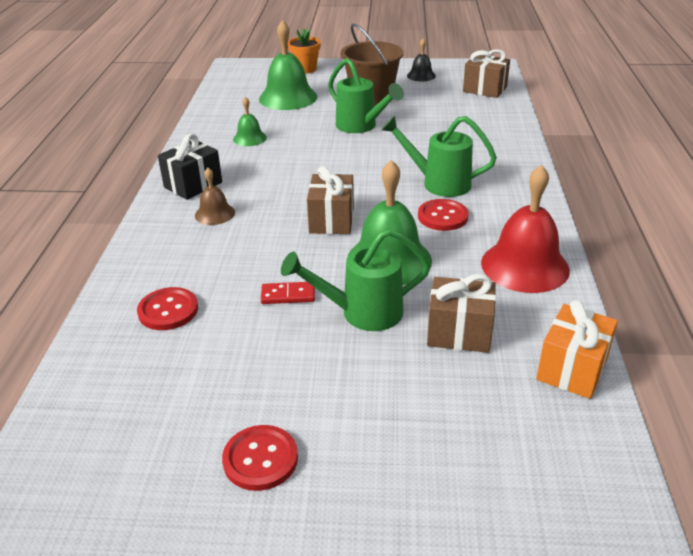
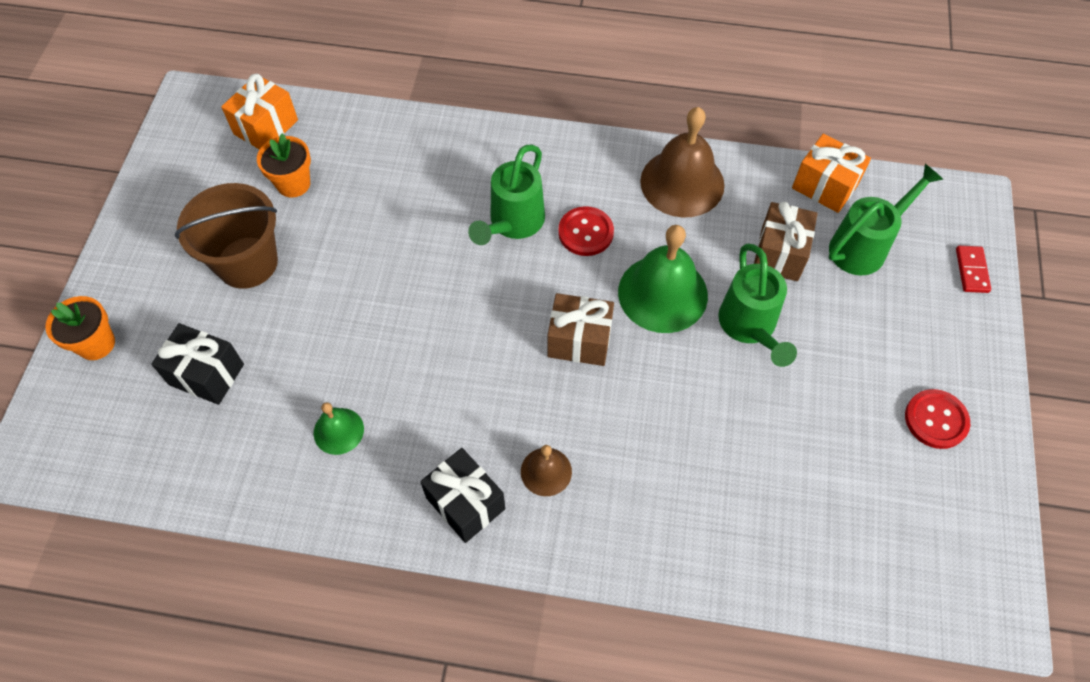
camera: 85 degrees left, 25 degrees up
(168, 310) = (740, 511): red button -> none
(288, 97) = (206, 374): green bell -> black gift
(288, 295) = (718, 392): red domino -> red domino (971, 270)
(360, 126) = (339, 286): green watering can -> green watering can (864, 246)
(421, 75) = (188, 190): black bell -> none
(440, 103) = (293, 184): none -> orange flower pot
(485, 89) = (266, 127): brown gift -> orange gift
(525, 266) = (682, 183): red bell -> brown bell

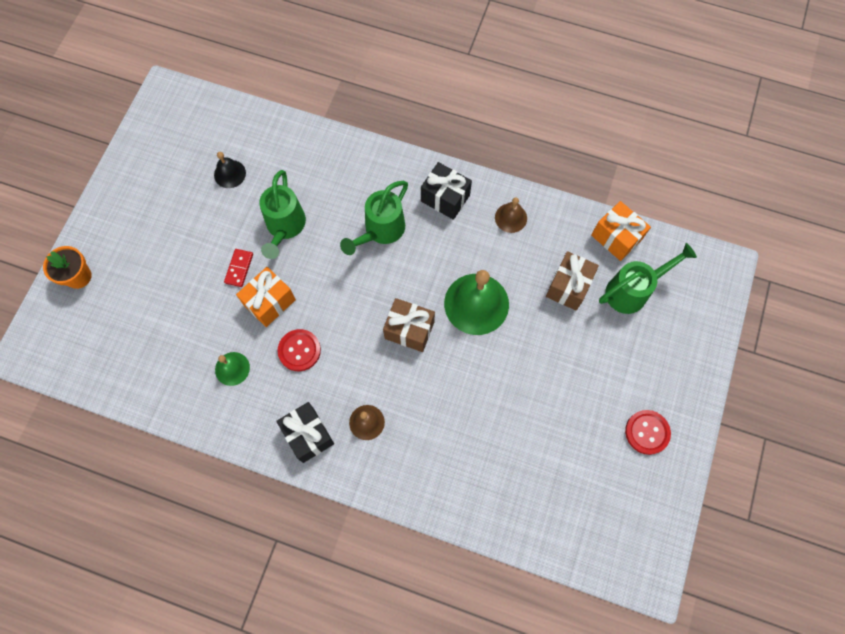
camera: 10 degrees right, 10 degrees up
(206, 374) = (149, 312): black gift -> black gift (445, 198)
(247, 262) = (188, 231): brown bucket -> none
(266, 127) = (217, 124): orange gift -> orange gift (269, 302)
(293, 184) = (230, 174): orange flower pot -> black bell
(585, 232) = (431, 246): red button -> red button (299, 350)
(682, 183) = (511, 218): brown bell -> brown bell, size x0.52
(750, 327) = (532, 340): green watering can -> green watering can (285, 227)
(971, 270) = (706, 323): red domino -> red domino (239, 268)

